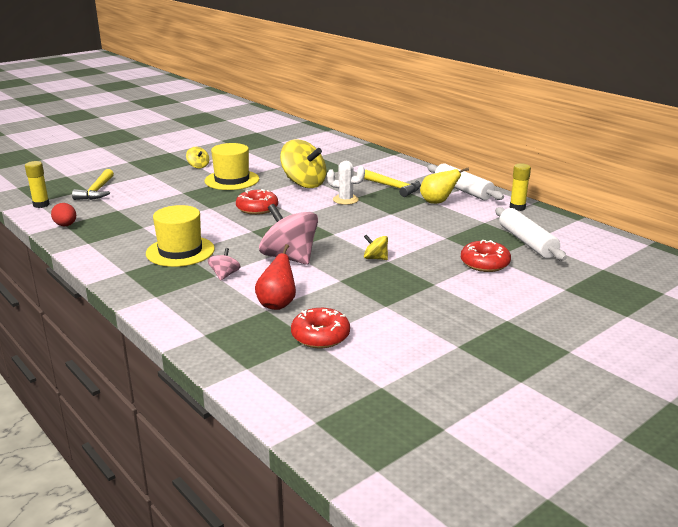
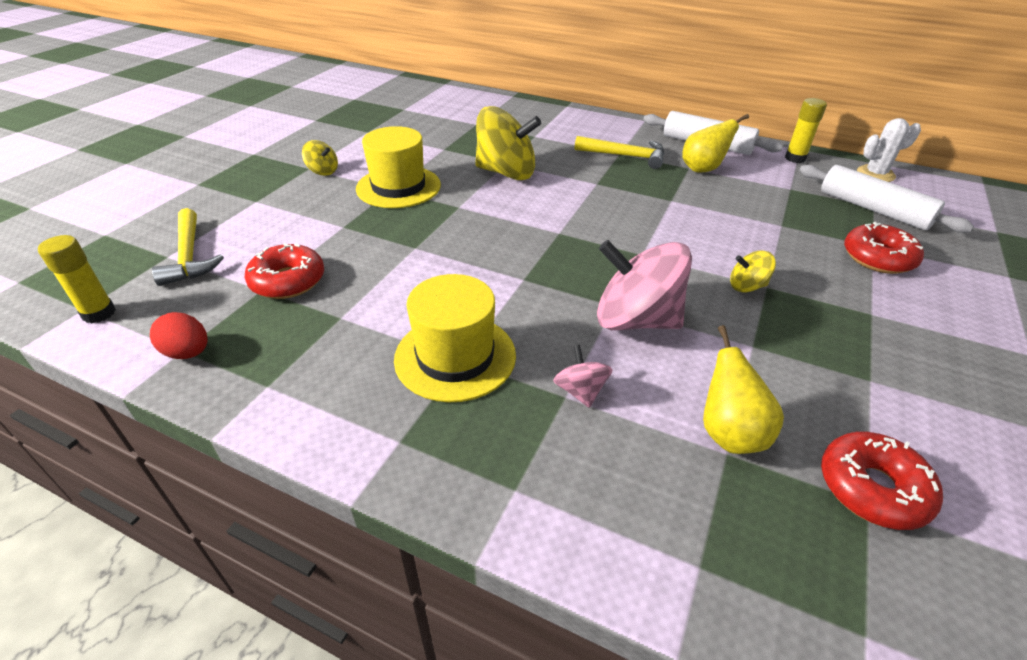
camera: 25 degrees left, 15 degrees up
(257, 208) = (488, 232): red donut -> red donut (288, 281)
(277, 304) = (729, 433): red pear -> yellow pear
(345, 200) = (590, 189): white cactus -> white cactus (875, 174)

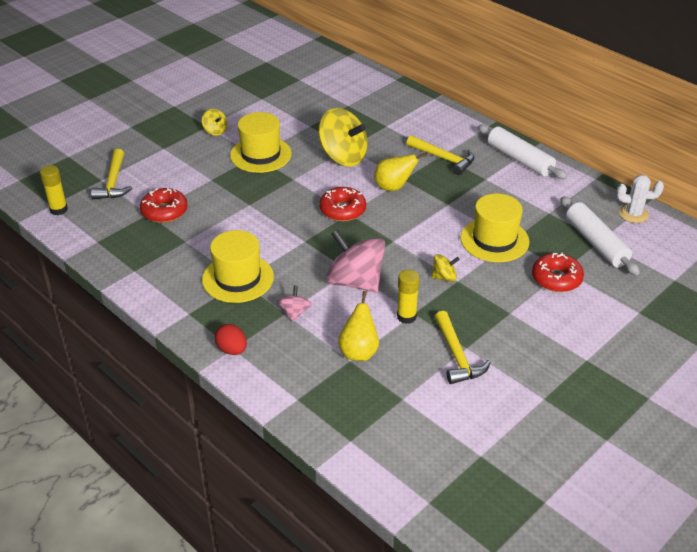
camera: 20 degrees right, 0 degrees up
(188, 353) = (99, 243): red egg -> red egg (232, 350)
(703, 169) = (495, 182): yellow pear -> yellow pear (394, 187)
(747, 286) = (444, 277): yellow spinning top -> yellow spinning top turned 150 degrees clockwise
(762, 228) = (494, 240): none -> yellow hat
(795, 158) = (581, 187): yellow glue stick -> yellow glue stick (406, 316)
(872, 398) = (457, 356): none -> yellow hammer
(872, 488) = (411, 393): red donut -> red donut (342, 210)

